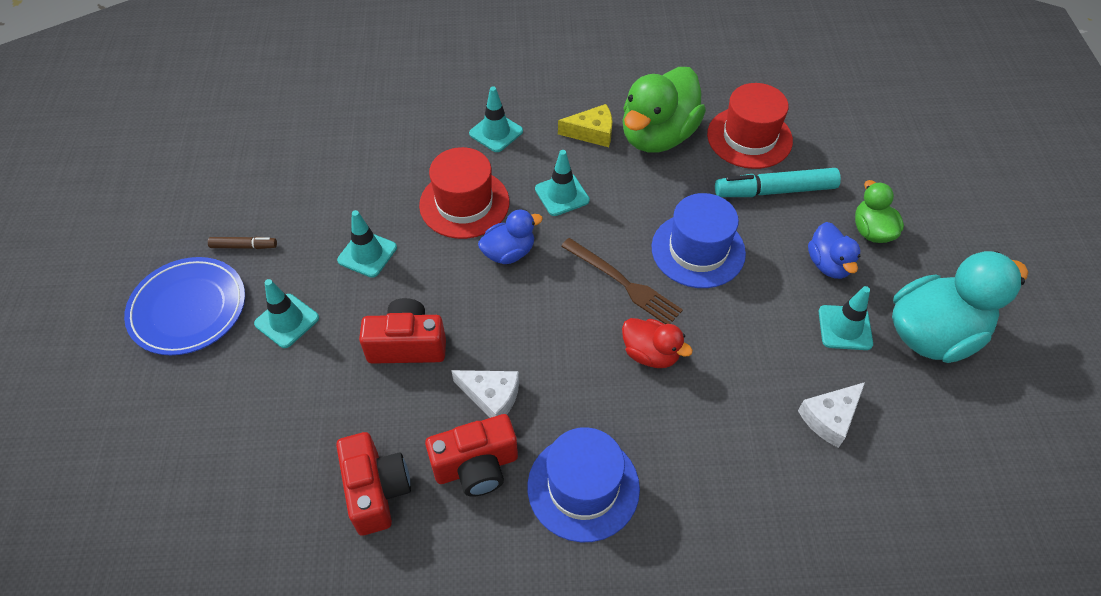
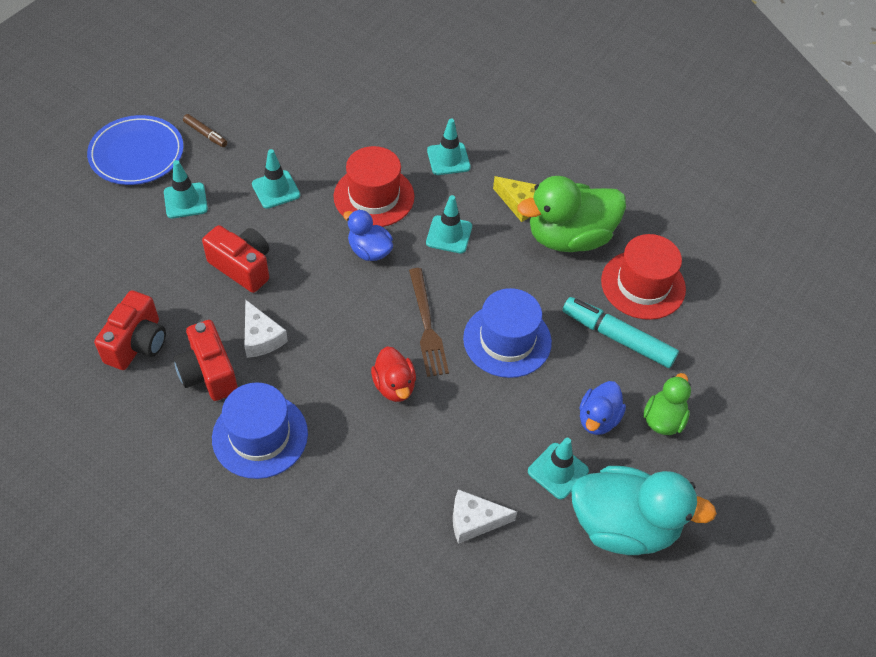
camera: 35 degrees right, 0 degrees up
(476, 466) = (208, 373): red camera -> red camera turned 45 degrees clockwise
(509, 252) = (369, 251): blue duck -> blue duck turned 150 degrees counterclockwise

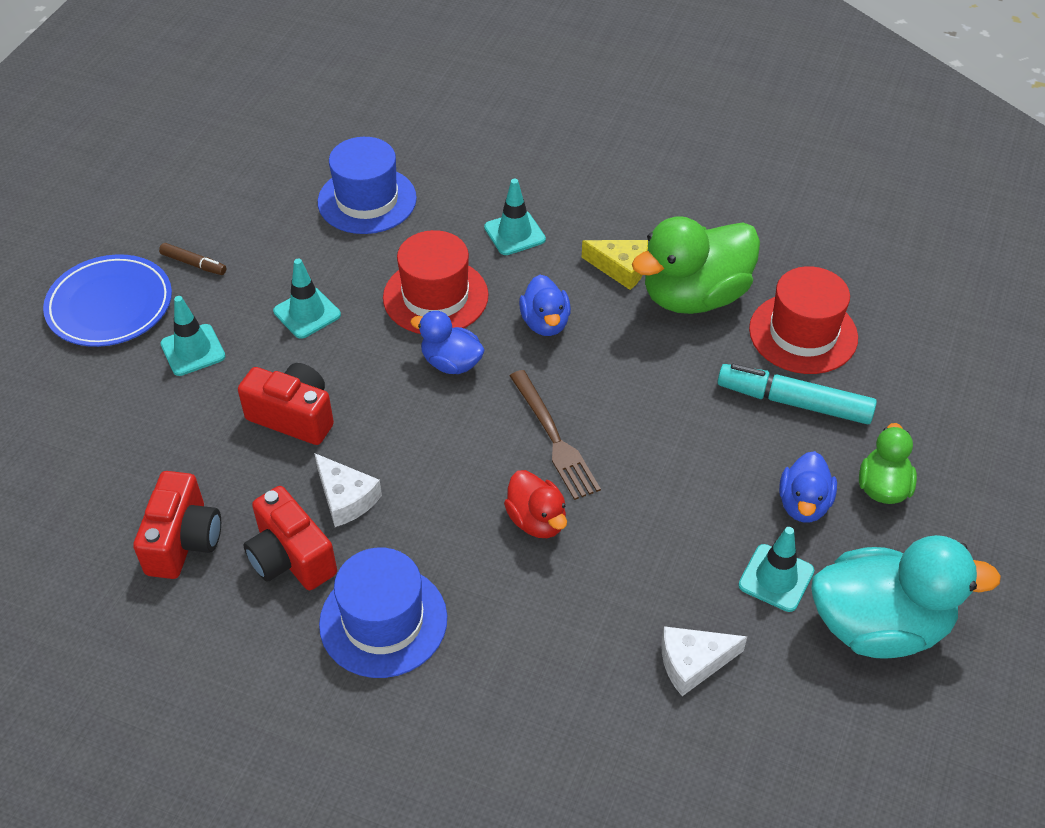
camera: 10 degrees left, 5 degrees down
(449, 234) = (545, 323): turquoise traffic cone -> blue duck
(507, 340) = (660, 434): blue hat -> blue hat (367, 200)

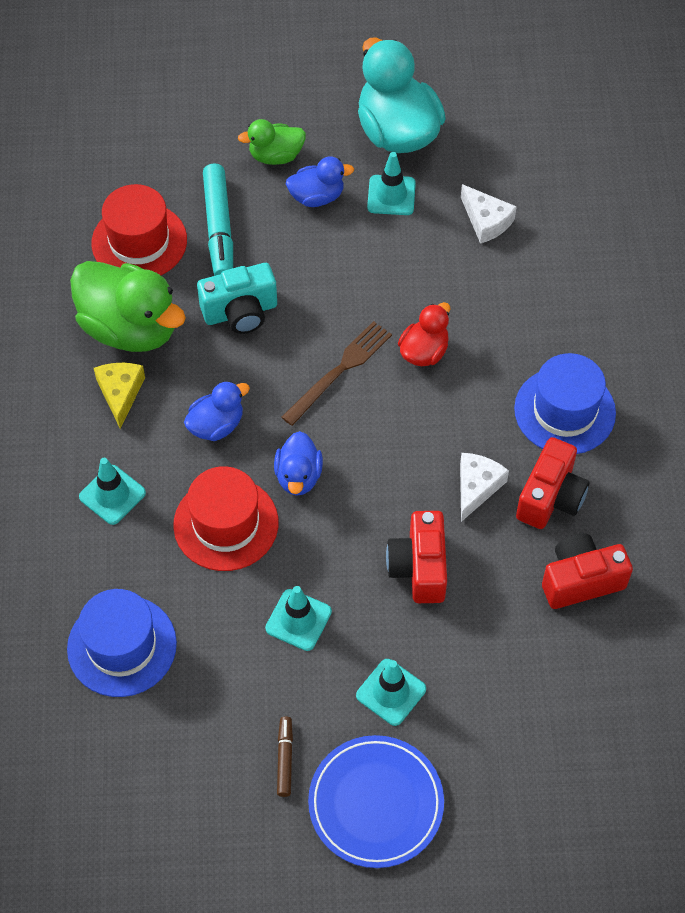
camera: 115 degrees left, 10 degrees up
(671, 384) = (240, 312): none -> turquoise camera

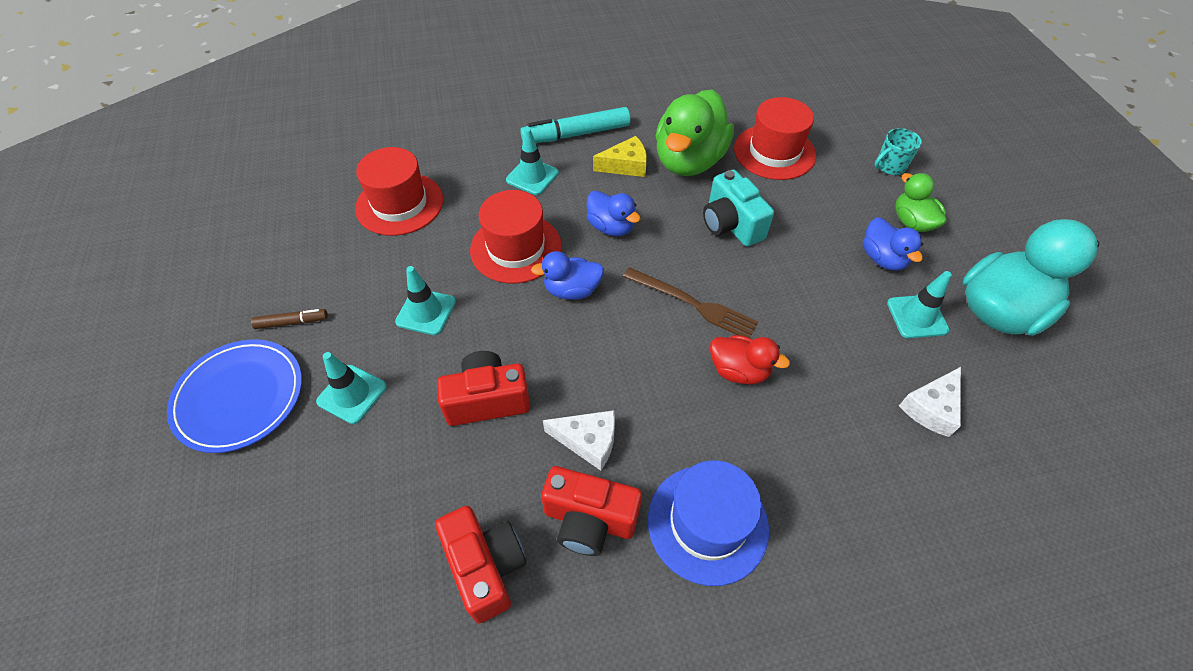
camera: 80 degrees right, 5 degrees down
(122, 646) = (399, 204): blue hat -> red hat
(191, 145) = (889, 166): none -> turquoise mug
(219, 228) = (812, 197): turquoise marker -> turquoise marker (576, 134)

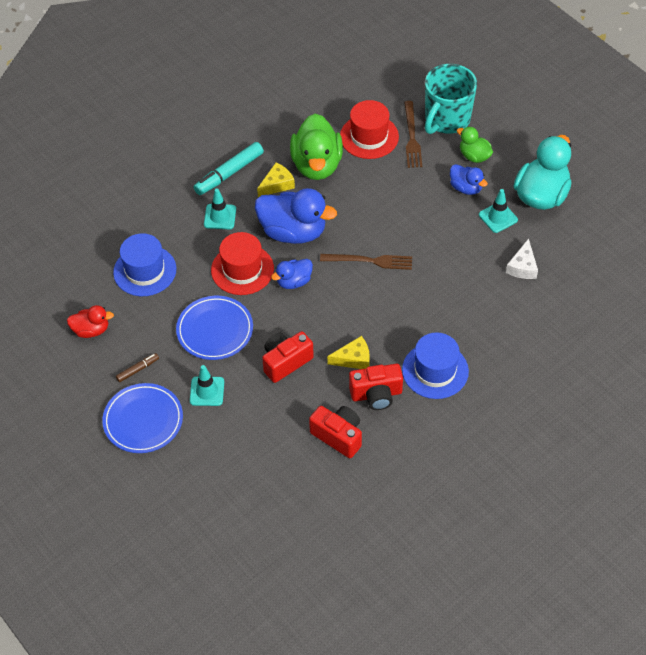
camera: 25 degrees left, 0 degrees up
(399, 204) = (145, 271): red hat -> blue hat
(426, 312) = (215, 330): turquoise traffic cone -> blue plate
(588, 441) = (353, 359): white cheese -> yellow cheese
(611, 227) = (293, 232): blue duck -> blue duck, size x1.88
(731, 224) = (366, 201): turquoise camera -> none
(739, 371) = (414, 289): red duck -> red duck (91, 330)
(831, 171) = (412, 137): none -> brown fork
(889, 166) = (446, 119): turquoise mug -> turquoise mug, size x2.18

